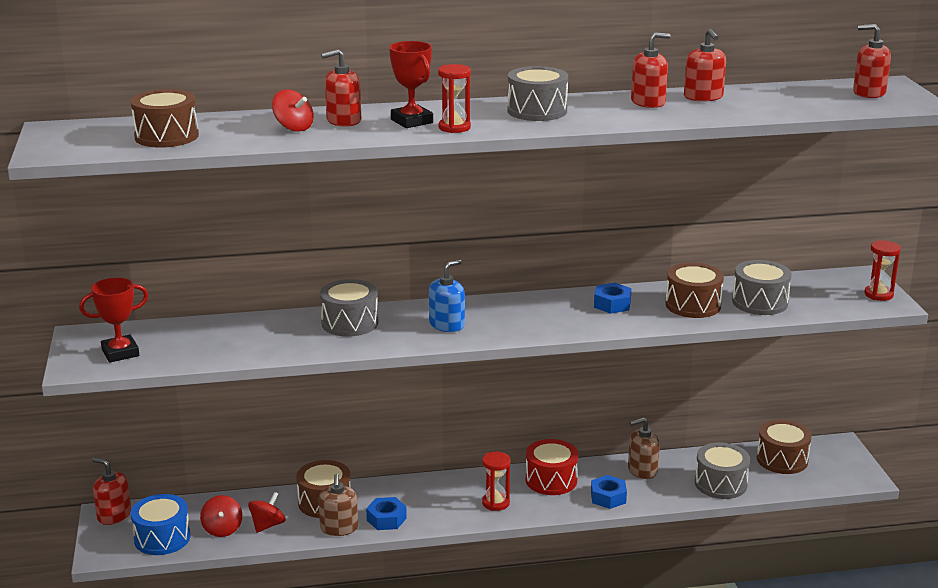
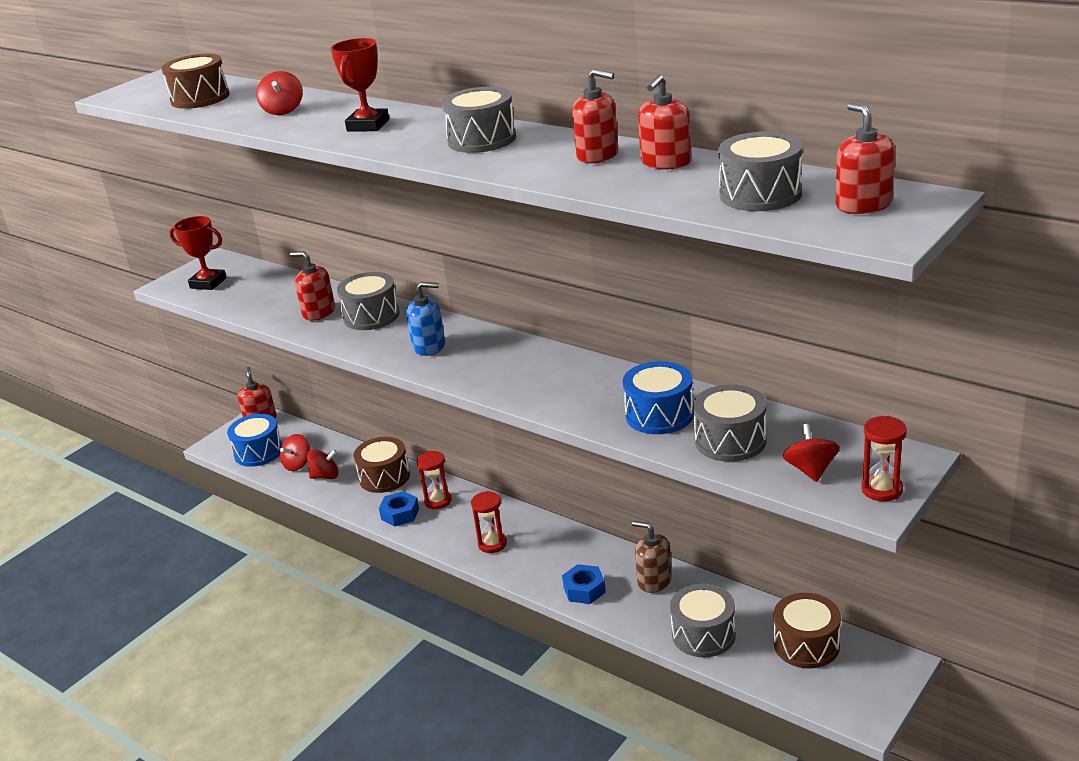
camera: 50 degrees right, 5 degrees up
(339, 528) = (361, 504): brown soap dispenser -> none
(343, 121) = (328, 112): red soap dispenser -> red soap dispenser (319, 312)
(454, 127) = (379, 140): red hourglass -> red hourglass (438, 501)
(551, 480) = (565, 547): red drum -> none
(612, 304) = (590, 382): blue nut -> none
(693, 305) = (659, 415): brown drum -> blue drum
(804, 100) = (760, 194): none -> grey drum
(829, 299) = (810, 470): none -> red spinning top

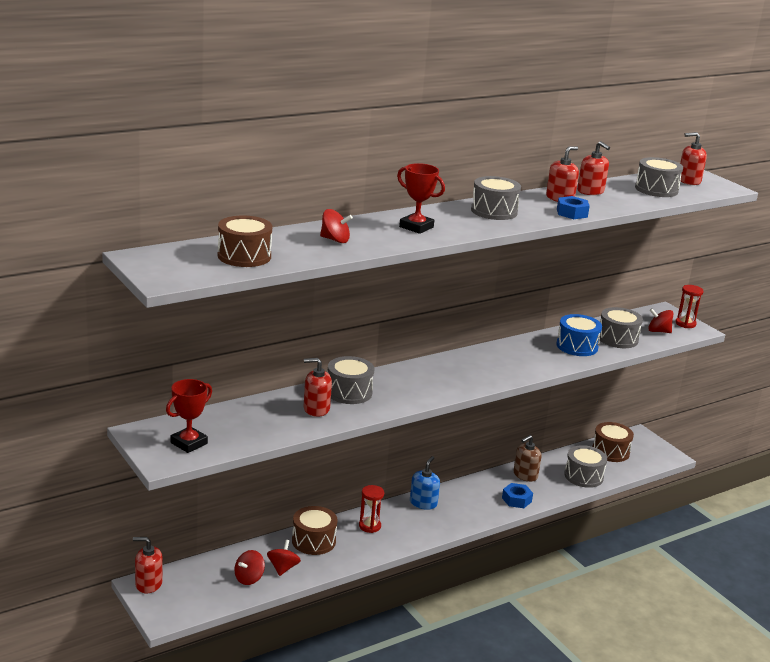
camera: 75 degrees left, 5 degrees down
(258, 452) = (205, 595): blue drum -> none
(297, 464) = (249, 578): red spinning top -> red spinning top turned 75 degrees clockwise
(319, 312) = (316, 409): red soap dispenser -> red soap dispenser turned 45 degrees clockwise
(400, 514) = (371, 546): blue nut -> blue nut (572, 213)
(429, 346) = (422, 384): blue soap dispenser -> blue soap dispenser (423, 503)
(492, 544) = (441, 518): red hourglass -> none

